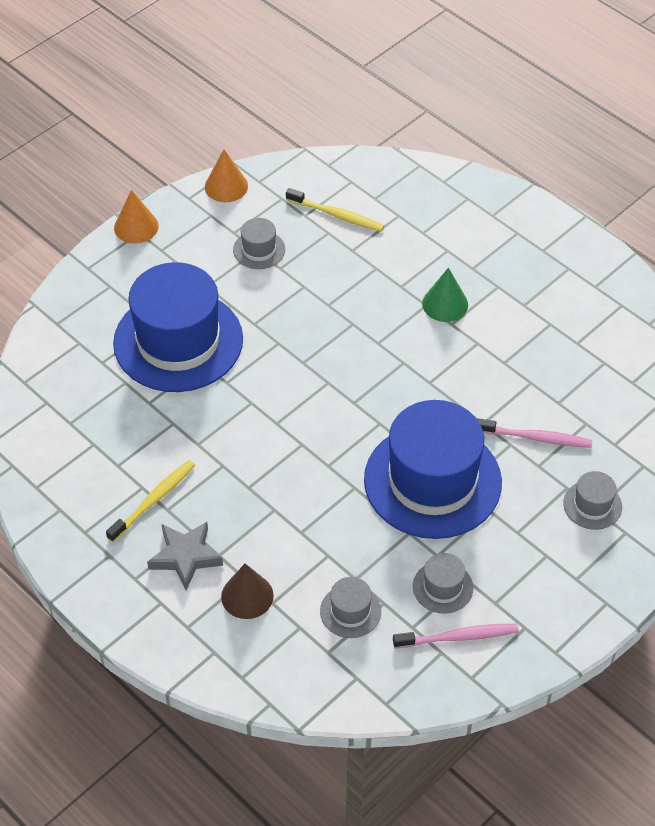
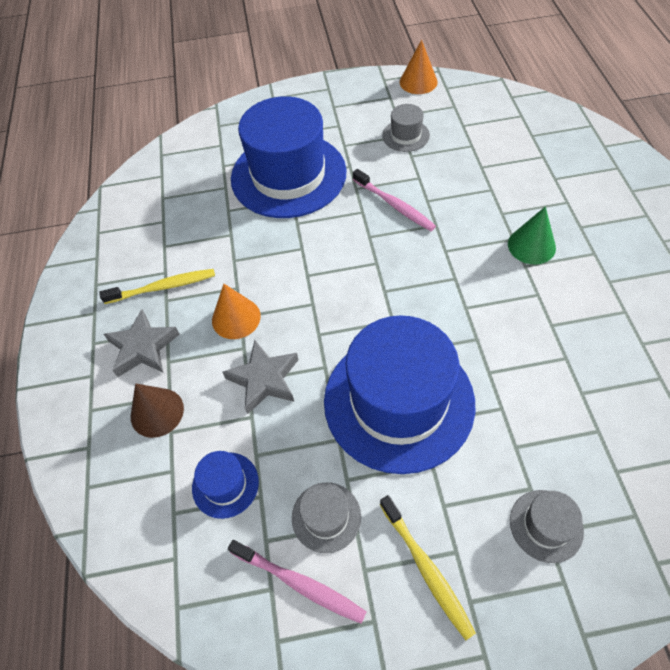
camera: 40 degrees right, 5 degrees up
(136, 227) = (329, 84): orange cone -> orange cone (236, 318)
(314, 523) = (264, 379): none -> grey star
(337, 215) = (489, 135): yellow toothbrush -> yellow toothbrush (426, 569)
(350, 611) = (225, 484): grey hat -> blue hat
(536, 438) = (533, 416): pink toothbrush -> pink toothbrush (394, 205)

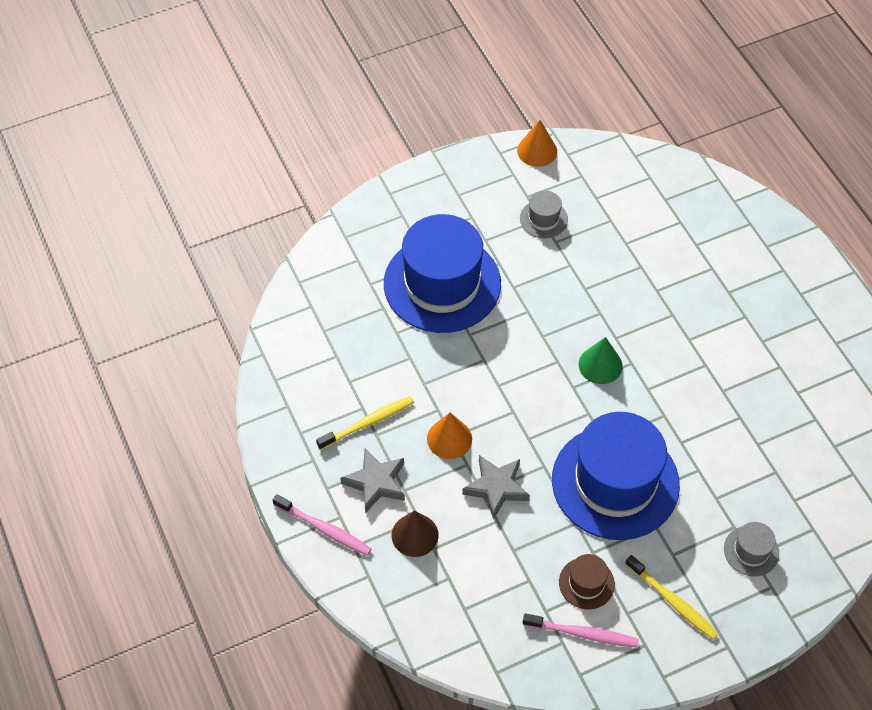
camera: 20 degrees left, 0 degrees up
(225, 484) = (497, 578): blue hat -> none
(326, 517) = (586, 583): grey hat -> brown hat
(394, 205) = (556, 299): pink toothbrush -> pink toothbrush (324, 529)
(531, 245) = (690, 319): green cone -> green cone (600, 365)

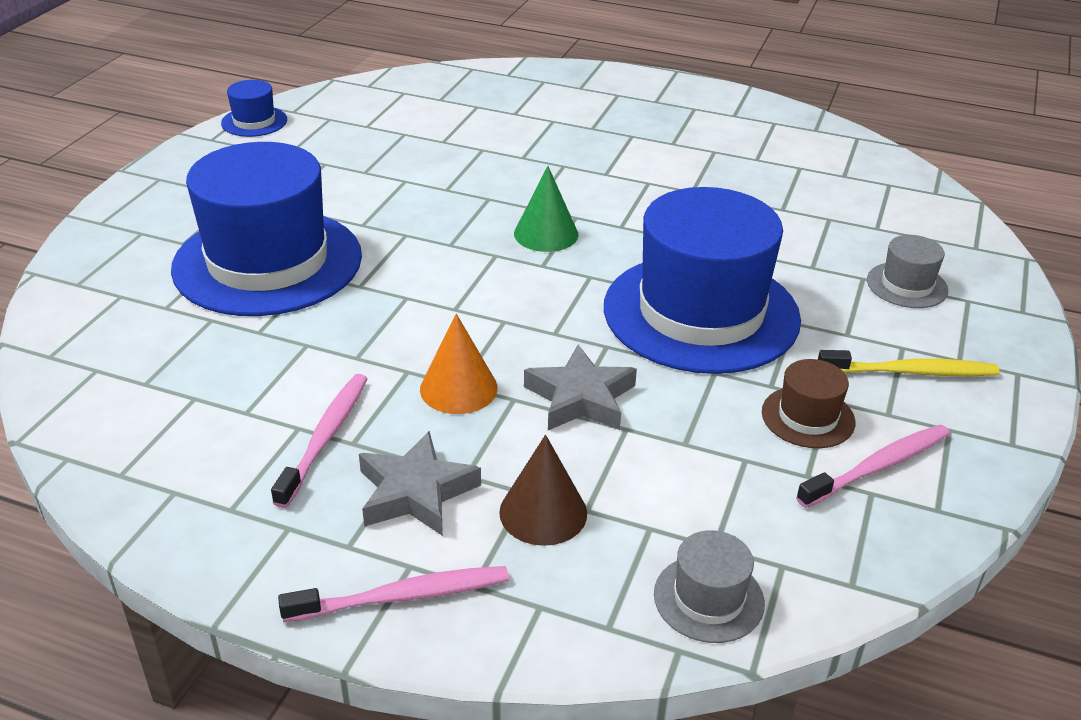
camera: 45 degrees left, 20 degrees down
(368, 423) = (325, 437): yellow toothbrush -> pink toothbrush
(537, 151) = (254, 121): orange cone -> blue hat
(543, 219) = (328, 162): grey hat -> grey hat (708, 598)

